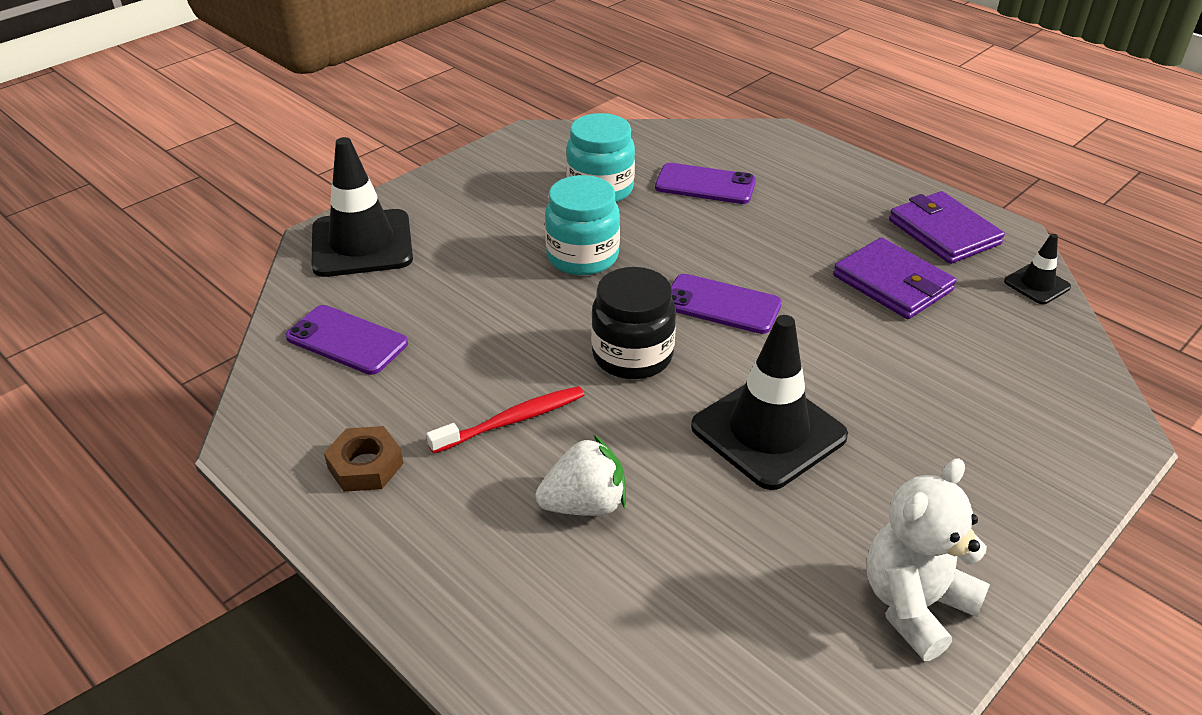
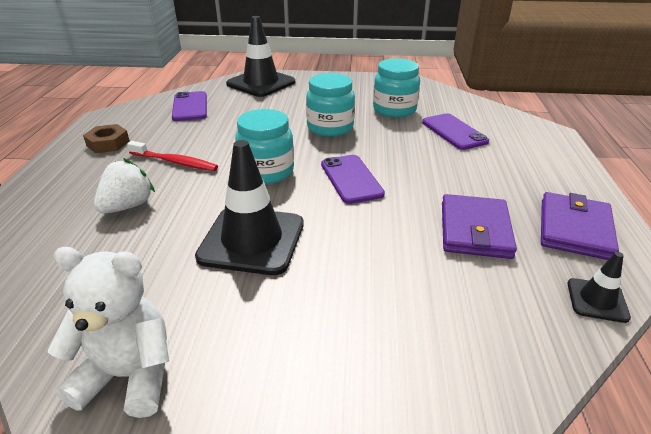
camera: 50 degrees right, 5 degrees down
(585, 504) = (128, 206): white strawberry -> white strawberry turned 90 degrees counterclockwise
(632, 356) = (267, 171): black jar -> turquoise jar

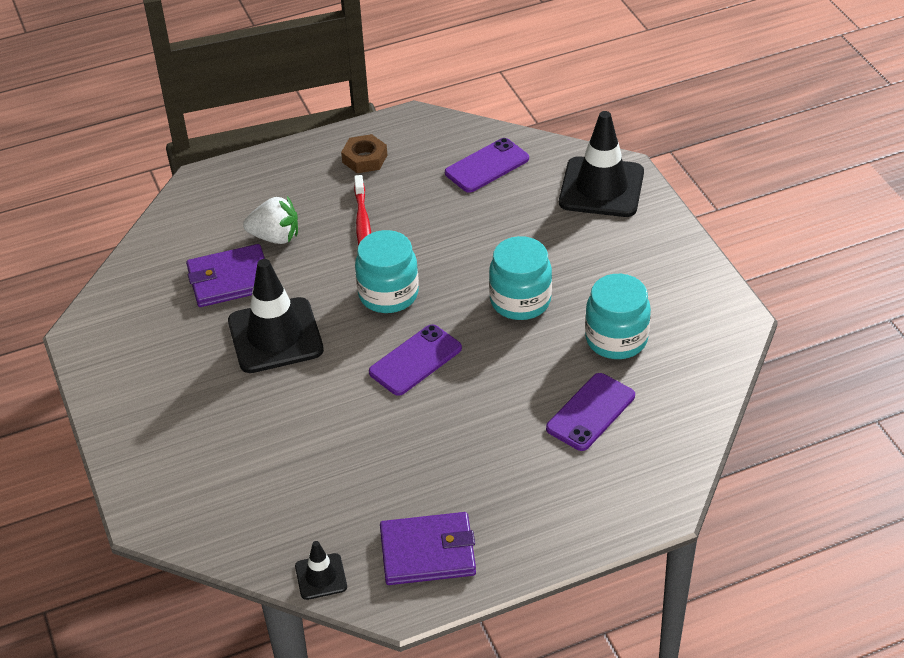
camera: 65 degrees right, 10 degrees up
(129, 375) = (113, 345): white teddy bear -> none
(475, 230) = (380, 477): purple wallet -> purple wallet (230, 279)

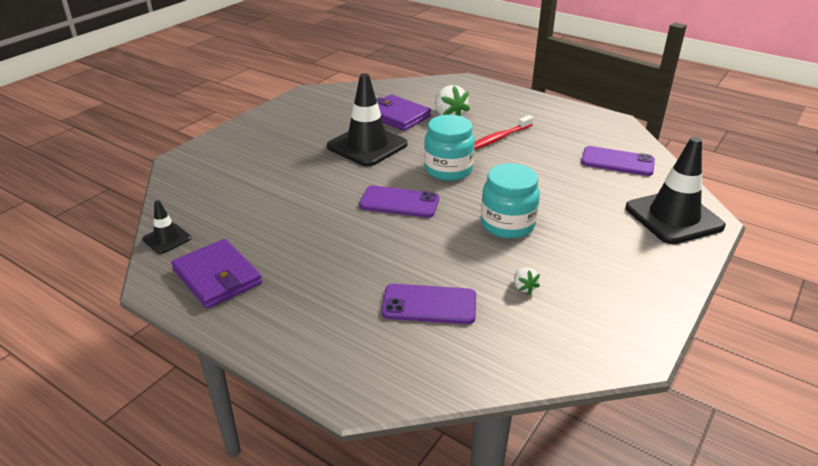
camera: 55 degrees right, 10 degrees down
(364, 158) = (555, 118): brown nut -> none
(616, 339) = (524, 287): turquoise jar -> white strawberry

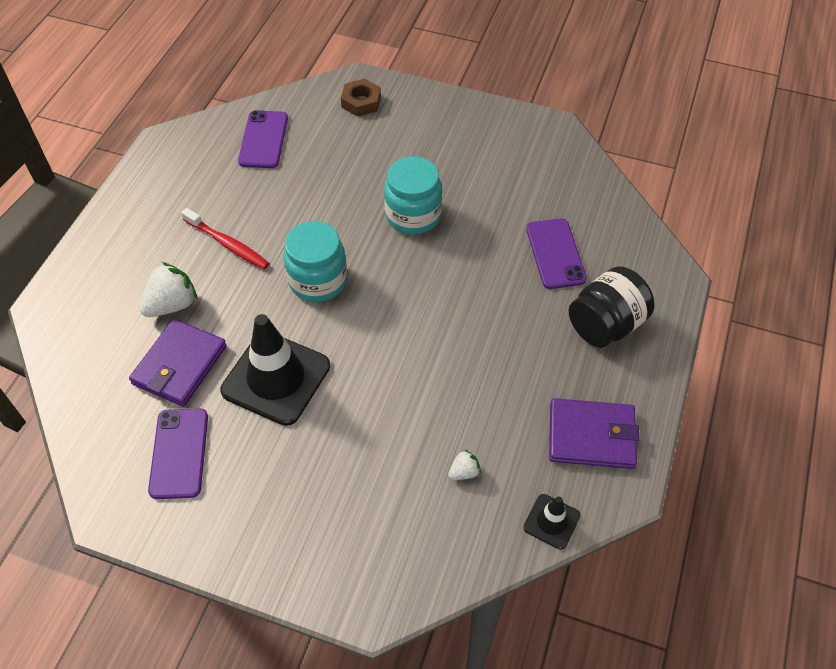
camera: 105 degrees left, 20 degrees up
(217, 277) = (591, 436): purple wallet -> purple wallet turned 60 degrees clockwise
(324, 317) = (605, 325): none -> black jar
(399, 202) = (401, 312): purple phone -> purple phone (179, 453)
(524, 287) = (505, 194): white strawberry -> white strawberry (464, 472)
(673, 217) = (361, 102): black traffic cone -> brown nut

